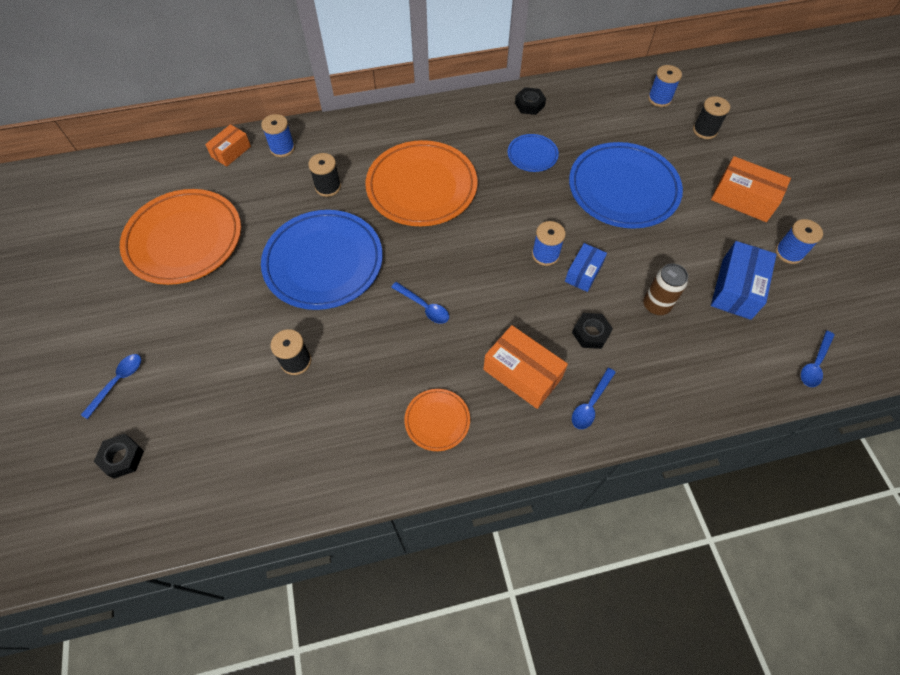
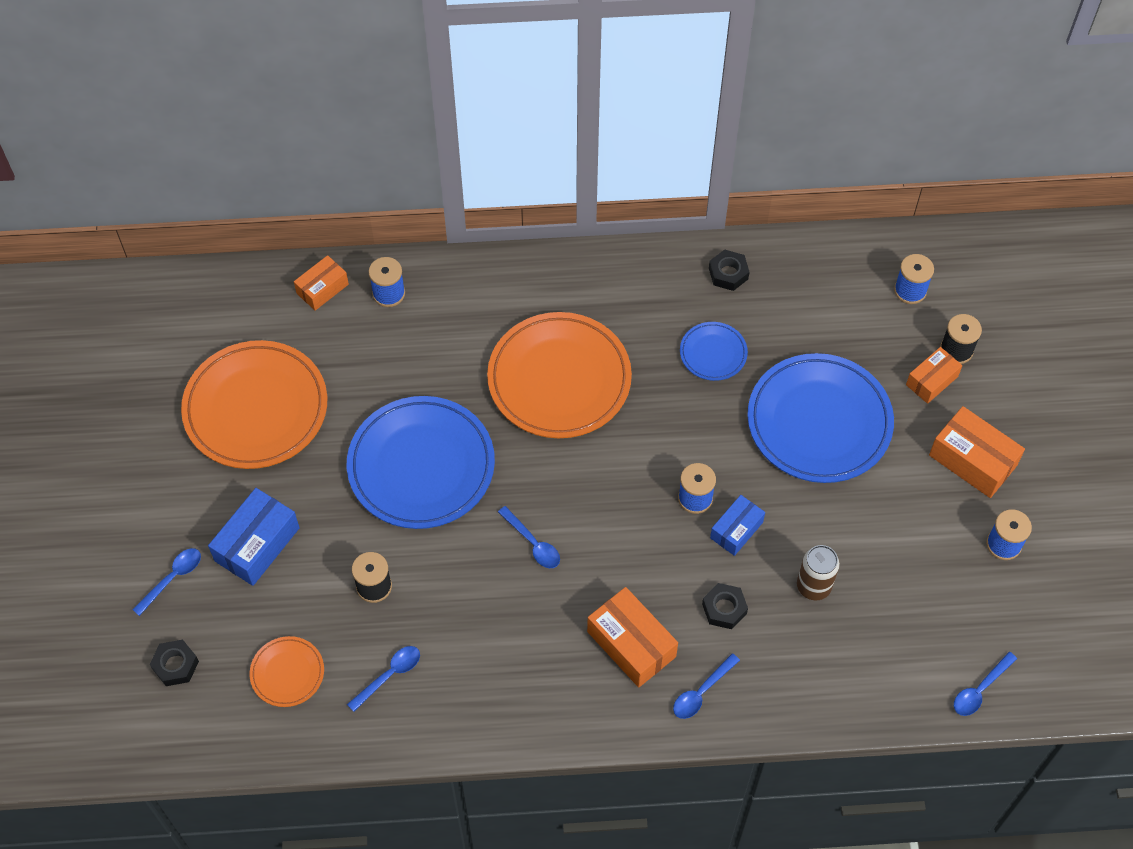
camera: 10 degrees right, 0 degrees up
(319, 434) = (389, 675): none -> blue spoon
(328, 187) = (440, 360): black spool -> none
(437, 420) = (523, 682): orange plate -> orange plate (287, 673)
(694, 151) = (931, 380): none -> orange box
(736, 288) = (919, 581): blue box -> blue box (257, 544)

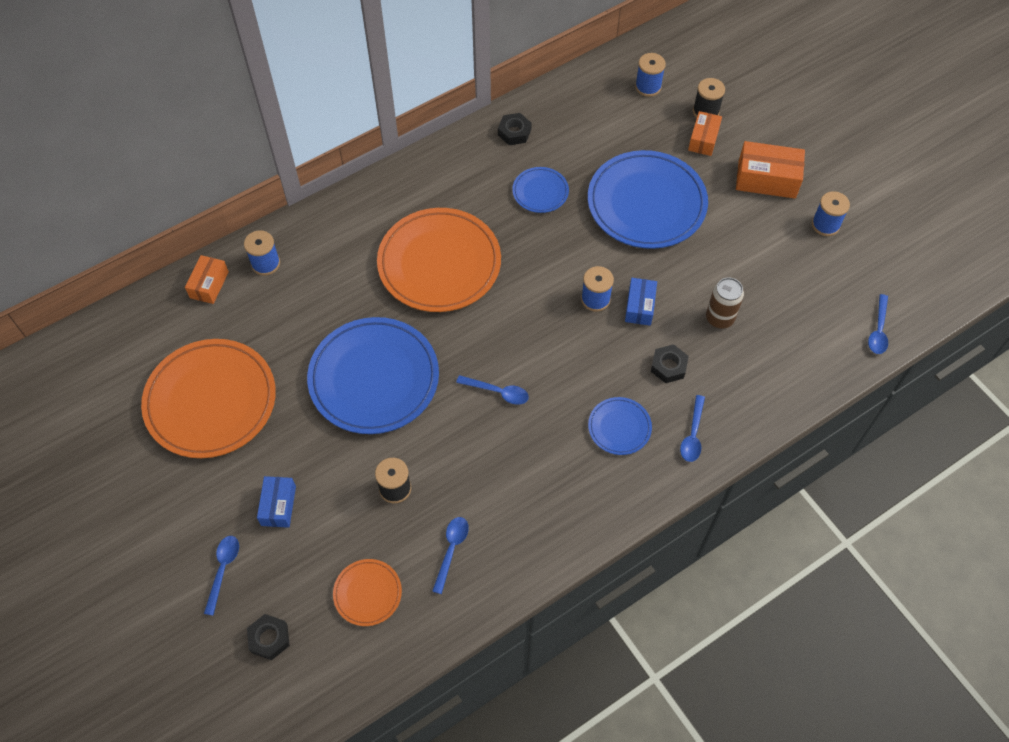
camera: 30 degrees left, 0 degrees up
(257, 544) = (278, 506): blue box -> blue box, size x0.63
(631, 644) = (619, 427): orange box -> blue plate

